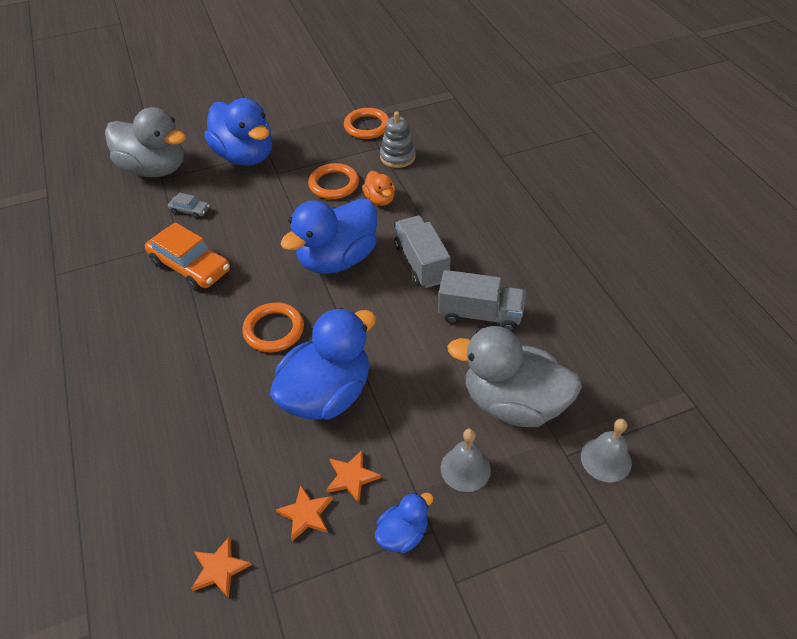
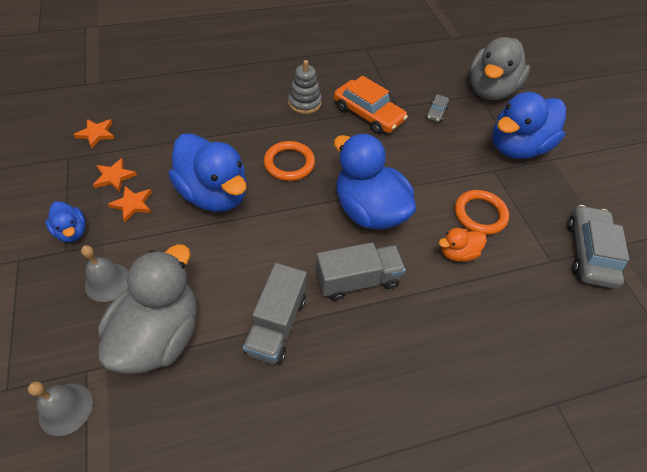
camera: 90 degrees right, 5 degrees up
(190, 266) = (368, 114): orange car -> orange car turned 90 degrees counterclockwise
(367, 126) = (589, 252): orange ring -> grey car
(397, 157) = (535, 278): grey stacking toy -> grey stacking toy (304, 103)

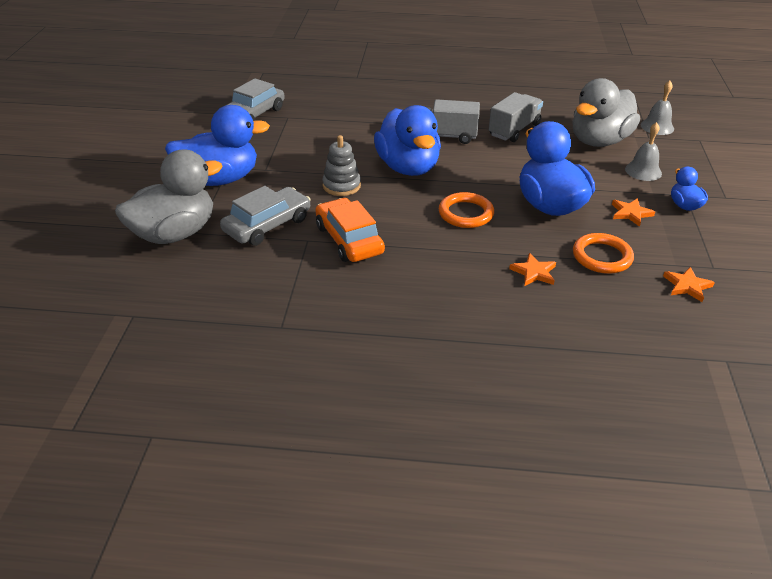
camera: 155 degrees left, 15 degrees down
(114, 177) = (654, 239): orange star -> orange star (534, 272)
(304, 103) = (419, 268): grey stacking toy -> grey stacking toy (341, 186)
(436, 112) = (267, 225): grey car -> grey car, size x2.09
(457, 253) = (355, 133): orange duck -> none
(480, 214) = (313, 147): orange ring -> orange ring (602, 257)

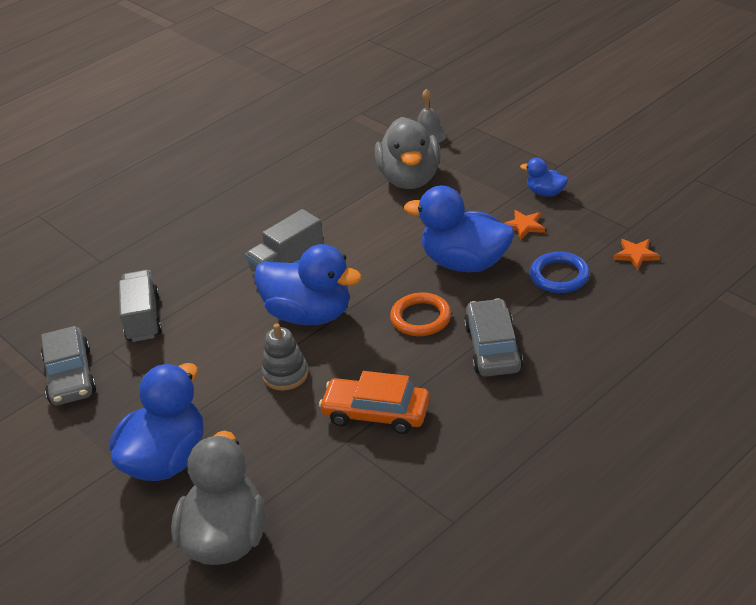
camera: 45 degrees left, 0 degrees up
(267, 225) = (290, 459): grey car -> grey car (493, 347)
(514, 130) = (332, 215): grey truck -> grey truck (143, 318)
(534, 272) = (539, 325): orange star -> none
(602, 257) = (559, 276): orange ring -> blue ring
(643, 171) = (478, 183): grey bell -> none

